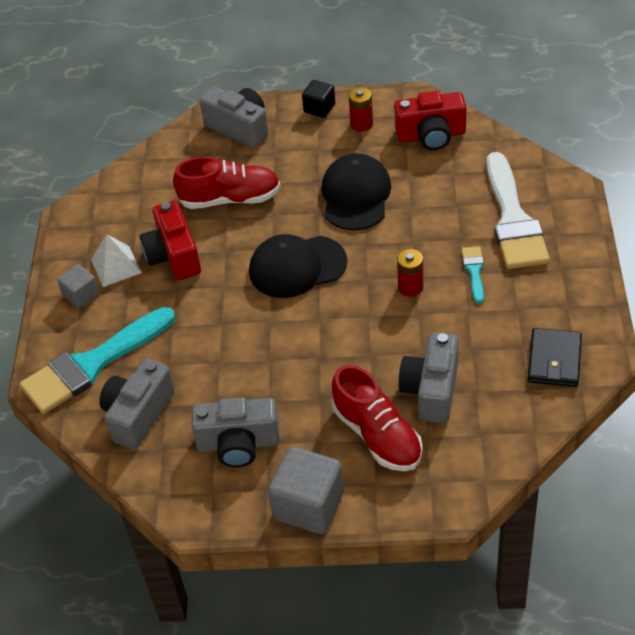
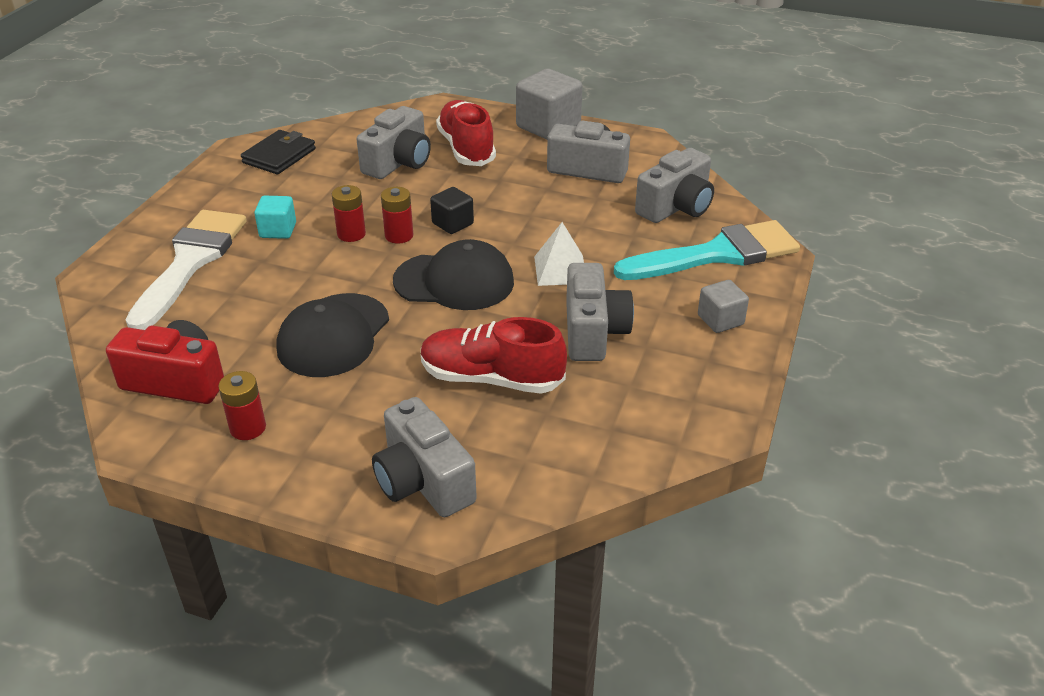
camera: 165 degrees left, 10 degrees down
(116, 266) = (670, 340): white pyramid -> white pyramid (560, 269)
(173, 255) = (593, 332): red camera -> grey camera
(319, 108) = (285, 474): black cube -> black cube (452, 223)
(370, 298) = (399, 235): none -> red battery
(474, 271) = (278, 230): turquoise brush -> turquoise cube

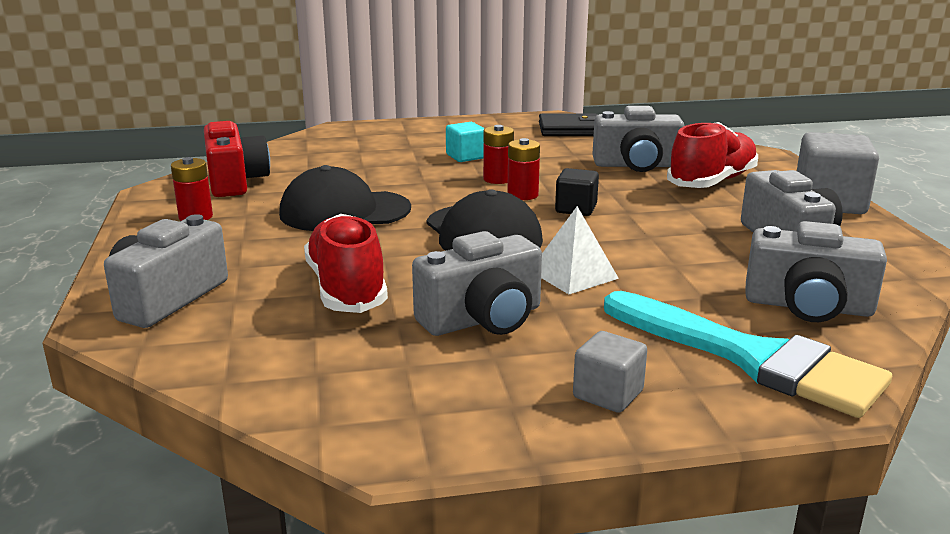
camera: 60 degrees right, 15 degrees down
(190, 262) = (386, 146): white brush -> none

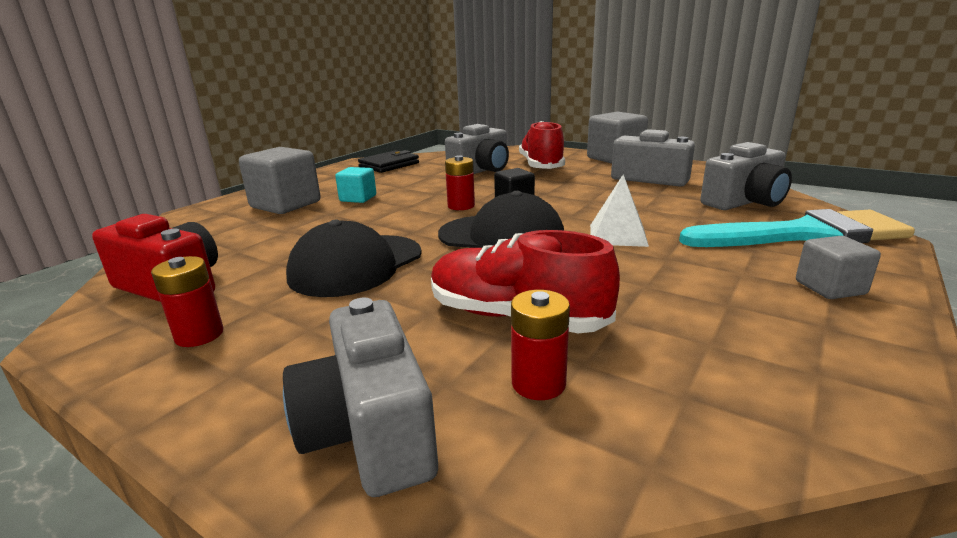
camera: 45 degrees left, 0 degrees up
(406, 143) = (285, 205): none -> grey cube
(483, 319) = (655, 285): grey camera -> none
(498, 179) = (419, 203): red battery -> red battery (538, 383)

